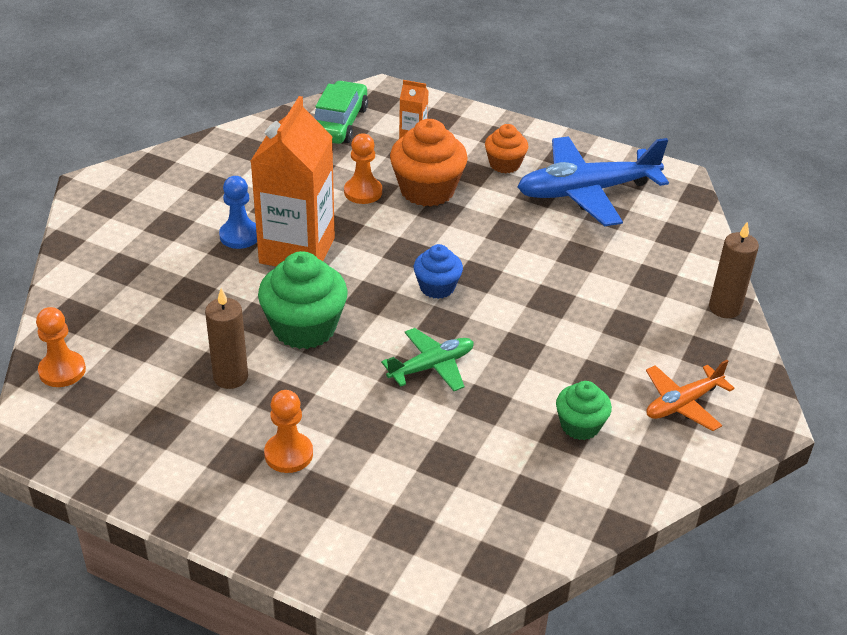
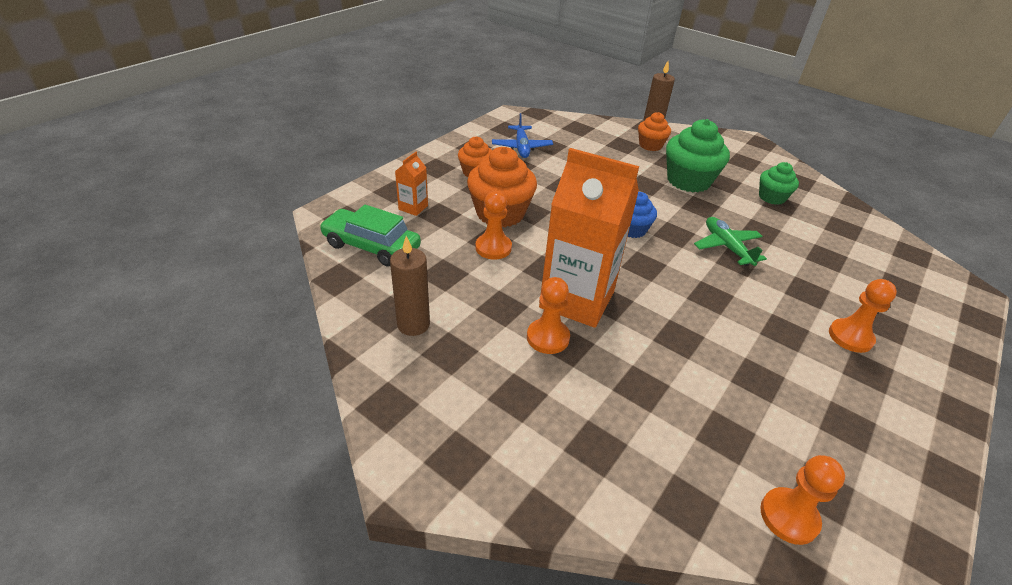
camera: 80 degrees left, 0 degrees up
(230, 377) = (765, 365): brown candle -> brown candle (413, 324)
(239, 236) = (548, 337): blue pawn -> orange pawn
(304, 328) = (689, 308): green cupcake -> green cupcake (688, 181)
(586, 192) = (521, 147): blue plane -> blue plane, size x0.55
(668, 306) = (650, 145): none -> orange cupcake
(682, 404) = (741, 160): orange plane -> none

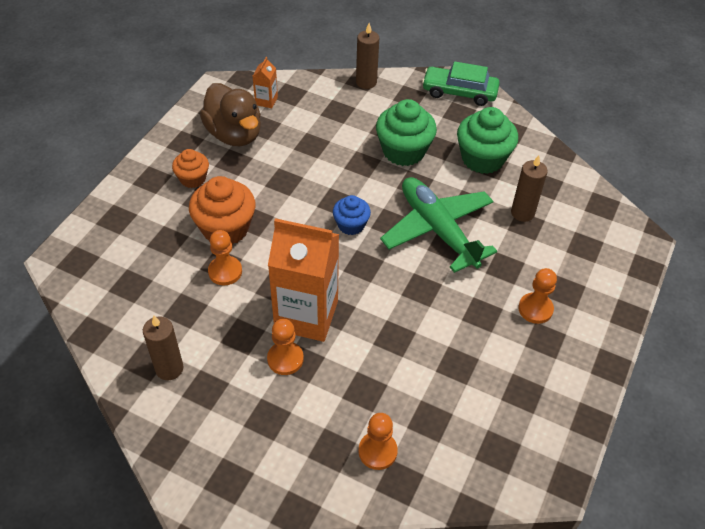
camera: 10 degrees left, 10 degrees up
(371, 246) = (112, 291): green car -> green car (459, 92)
(413, 207) = (140, 237): orange carton -> orange carton (266, 101)
(521, 147) = (234, 134): blue plane -> brown duck
(650, 145) = (365, 107): orange cupcake -> none
(727, 247) = (437, 230): green plane -> green plane, size x1.82
(772, 197) = (482, 159): green cupcake -> green cupcake, size x1.71
(789, 517) = (472, 475): orange pawn -> orange pawn (377, 451)
(821, 246) = (522, 213): none -> brown candle

